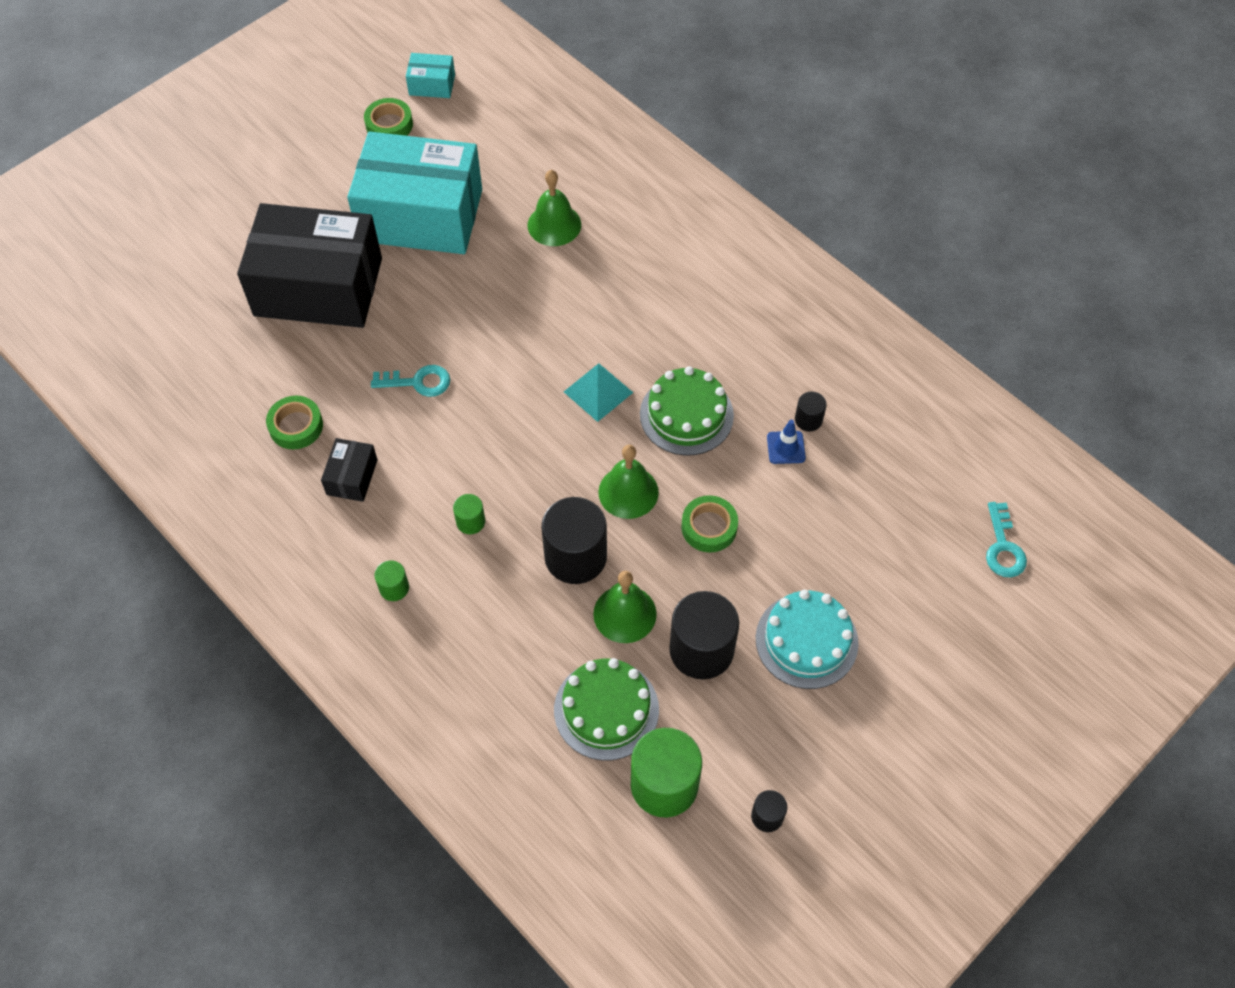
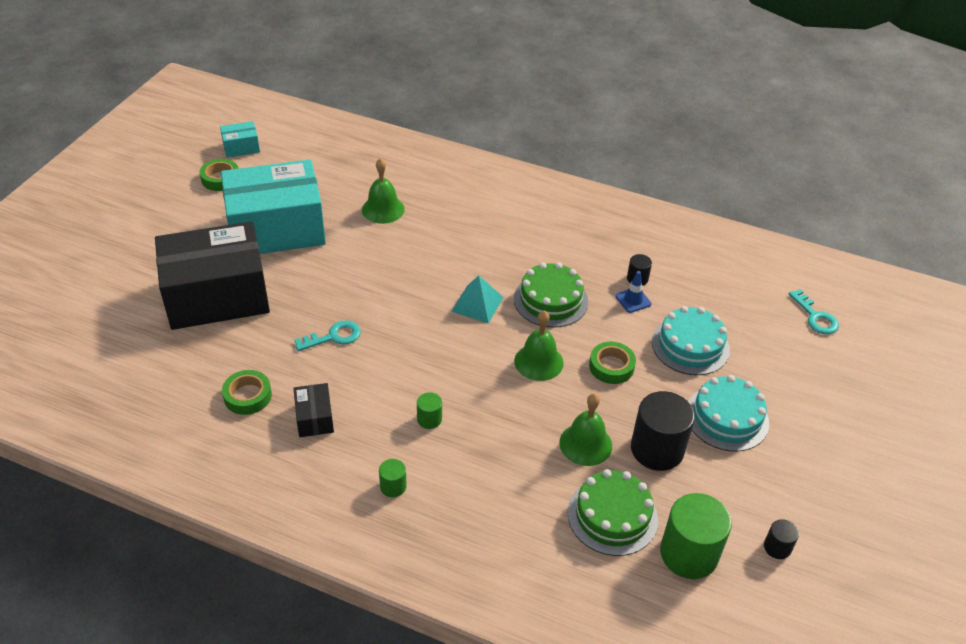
camera: 25 degrees left, 15 degrees down
(575, 556) = (525, 417): black cylinder -> none
(819, 532) = (690, 345): none -> turquoise cake

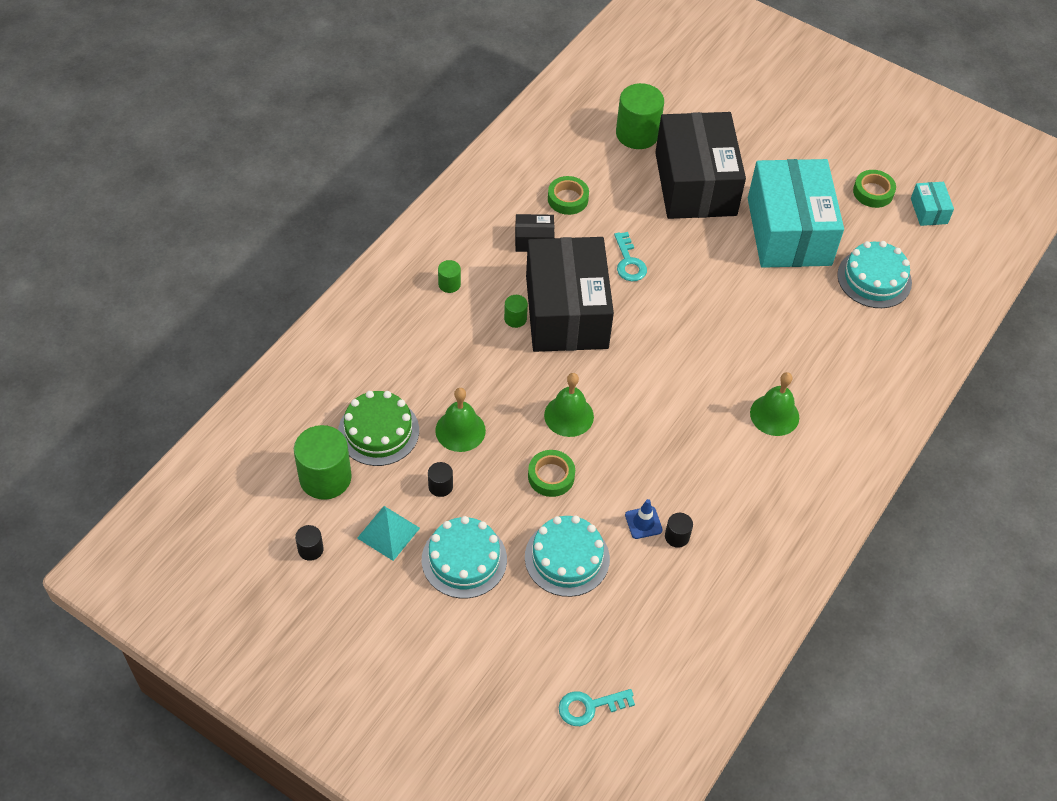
camera: 100 degrees right, 10 degrees up
(141, 347) = (637, 134): none -> green cylinder
(326, 177) = (874, 279): none -> turquoise cake
(383, 209) = (815, 321): green bell -> green bell (774, 415)
(410, 378) = (566, 312): none -> black box
(477, 304) = (657, 380): turquoise pyramid -> turquoise pyramid (388, 533)
(550, 300) = (654, 445): green cake -> none
(657, 449) = (440, 486): black cylinder -> black cylinder, size x0.47

